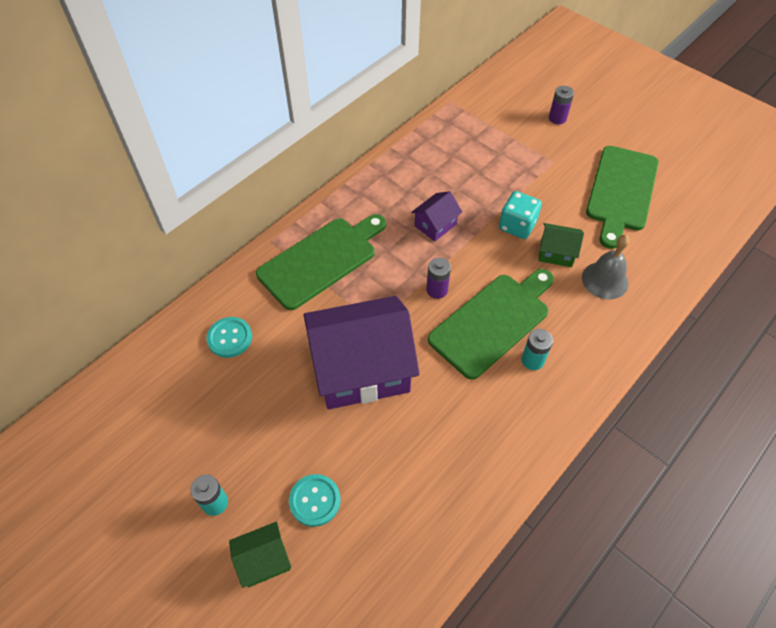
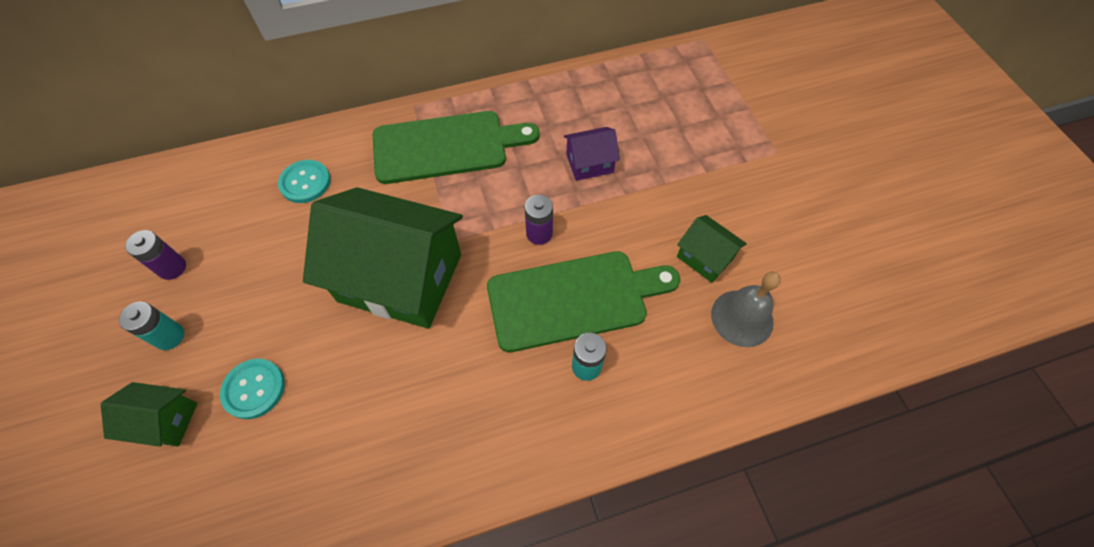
camera: 30 degrees right, 5 degrees up
(361, 369) = (400, 277): purple house -> green house
(517, 226) = (681, 205): turquoise dice -> none
(557, 118) = (818, 105): purple battery -> purple battery (172, 268)
(621, 192) = (839, 223): green cutting board -> none

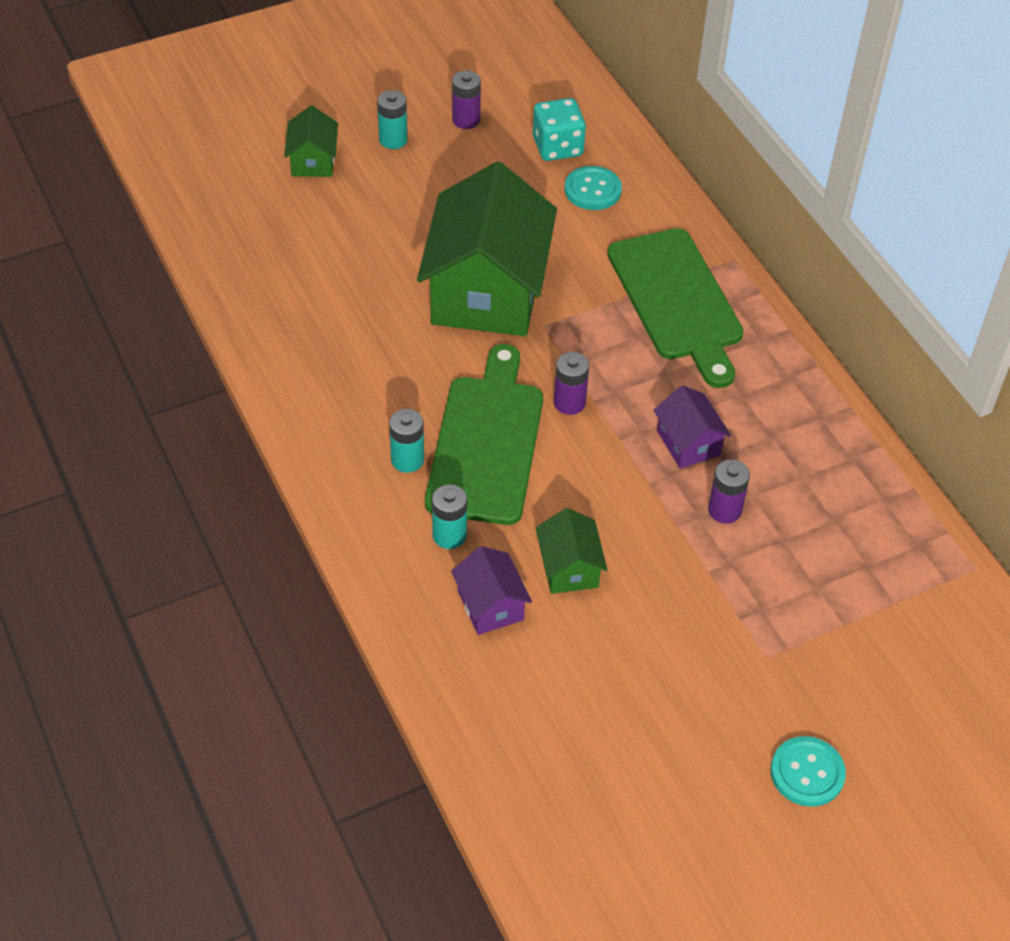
camera: 80 degrees right, 10 degrees down
(242, 200) = (557, 147): none -> turquoise dice
(254, 389) = (349, 210): turquoise button -> turquoise button (807, 773)
(574, 299) = (487, 443): green cutting board -> green cutting board turned 150 degrees counterclockwise
(653, 153) = (724, 510): none -> purple battery
(671, 341) = (449, 535): none -> turquoise battery
(705, 257) = (569, 568): green house -> green house turned 45 degrees counterclockwise
(742, 318) = (490, 605): grey bell -> purple house

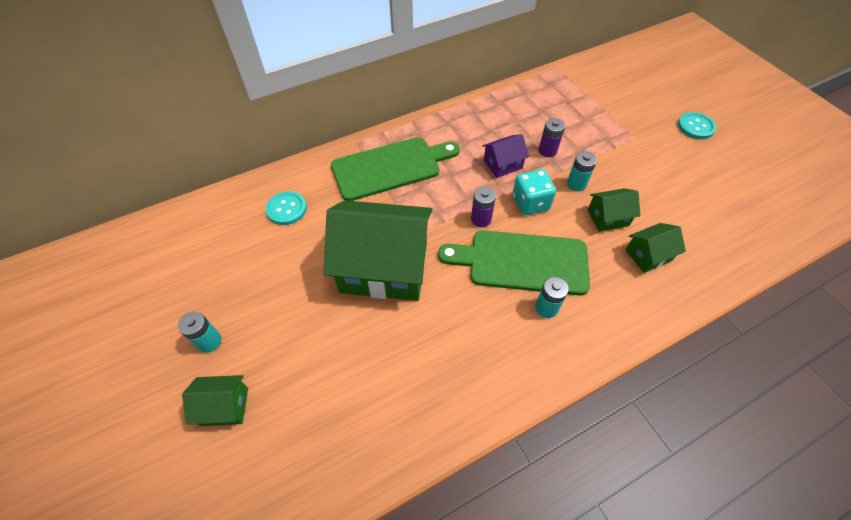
camera: 90 degrees left, 5 degrees up
(449, 535) = (602, 279): turquoise battery -> turquoise battery (576, 184)
(466, 120) = (196, 289): purple battery -> none
(490, 605) = (648, 255): purple house -> green house
(557, 147) = (239, 229): turquoise dice -> turquoise dice (530, 203)

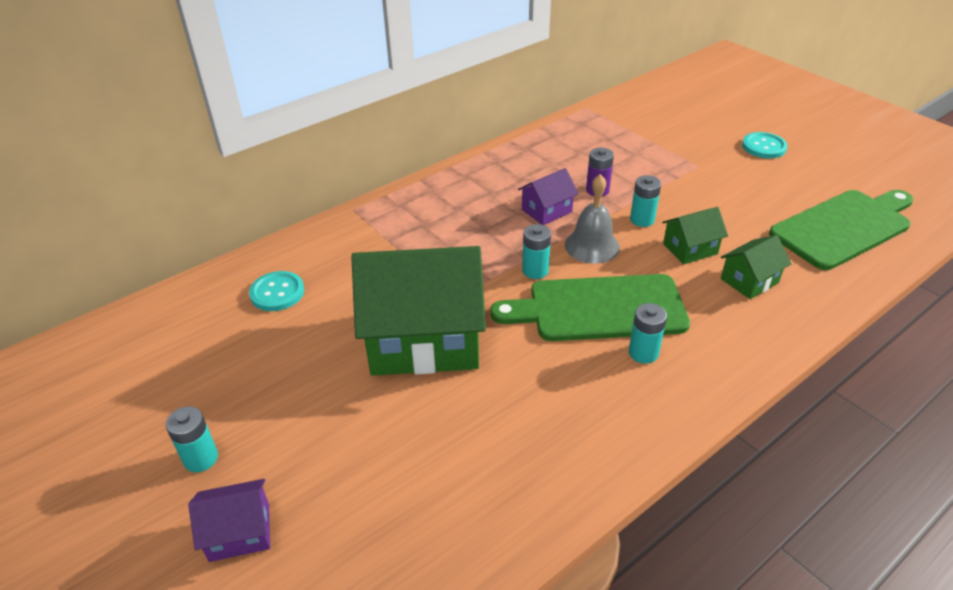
camera: 10 degrees left, 15 degrees down
(224, 406) = (239, 532): green house -> purple house
(390, 167) = (405, 231): green cutting board -> green cutting board (844, 227)
(481, 219) = (535, 270): purple battery -> turquoise battery
(530, 203) = (592, 246): turquoise dice -> grey bell

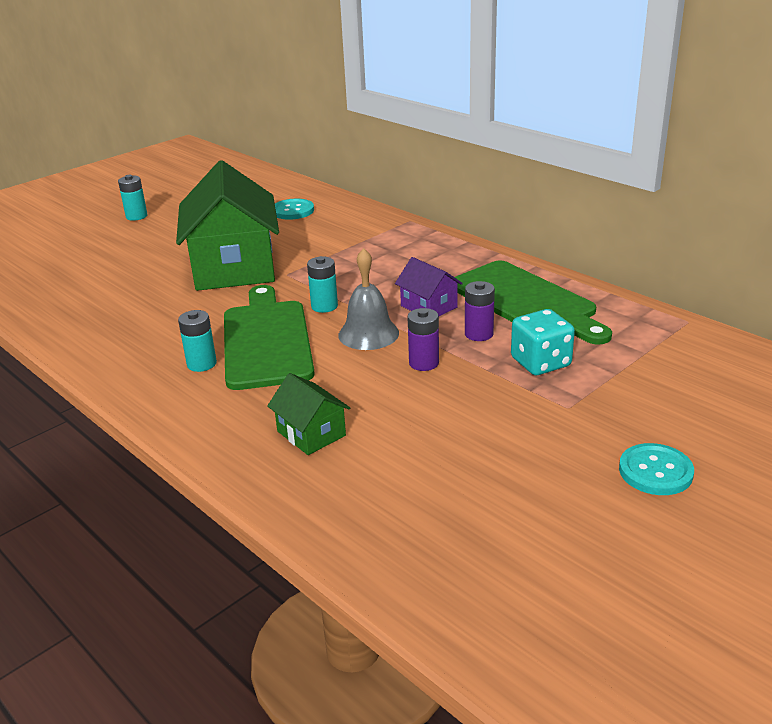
camera: 85 degrees right, 10 degrees down
(239, 532) = (77, 235): purple house -> none
(641, 169) = (540, 362): none -> turquoise dice
(642, 220) = (424, 363): turquoise battery -> purple battery
(690, 249) = (370, 394): green house -> none
(844, 227) = (439, 530): green cutting board -> green cutting board (526, 301)

